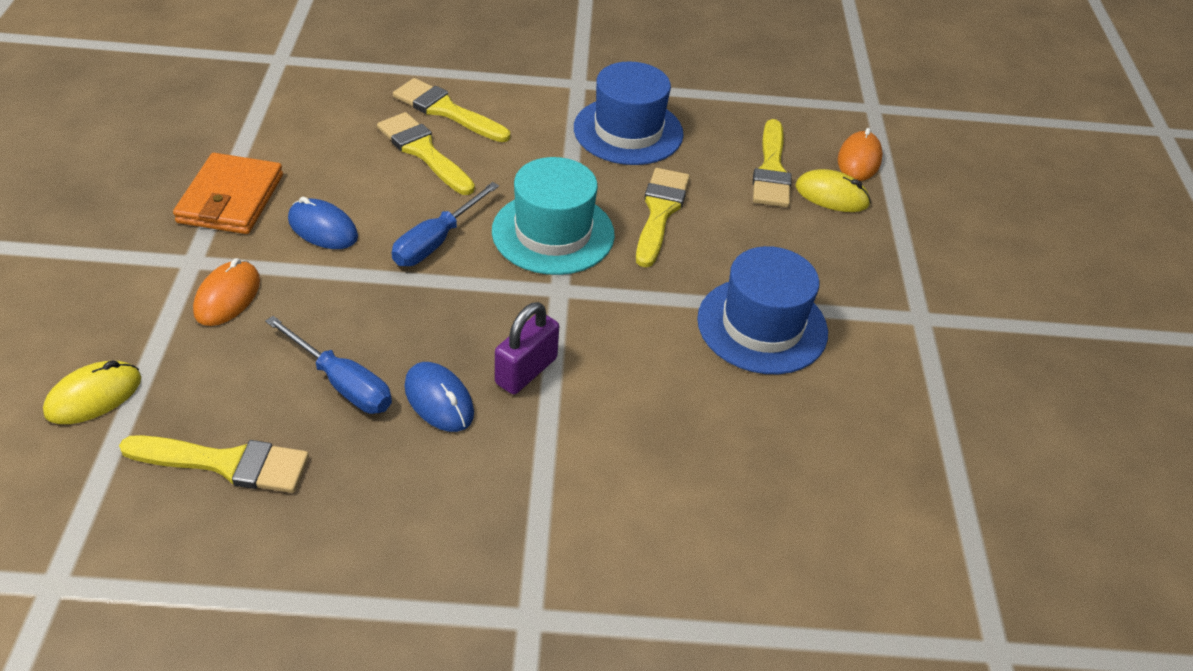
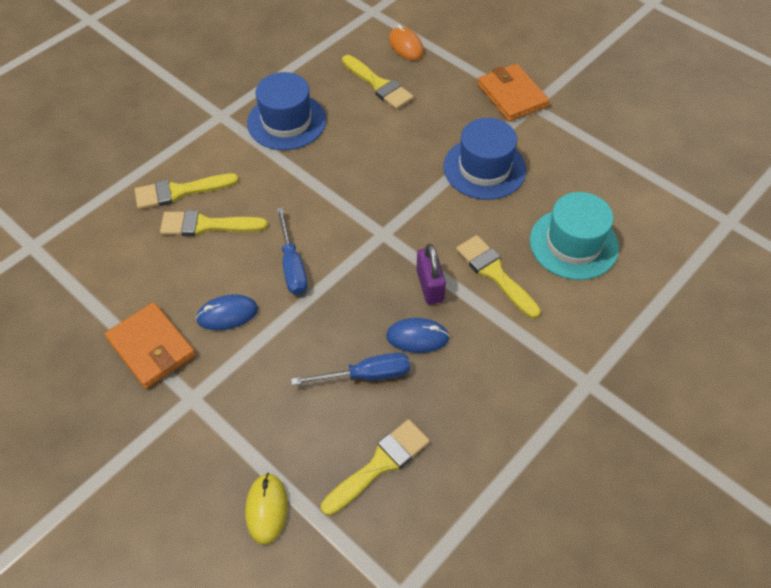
camera: 45 degrees left, 10 degrees up
(227, 297) = (242, 395): orange mouse -> none
(553, 233) = (337, 208): turquoise hat -> turquoise hat (573, 244)
(660, 212) = (365, 152): yellow brush -> yellow brush (494, 273)
(831, 195) = (421, 76): yellow mouse -> none
(911, 290) = (512, 95): none -> orange wallet

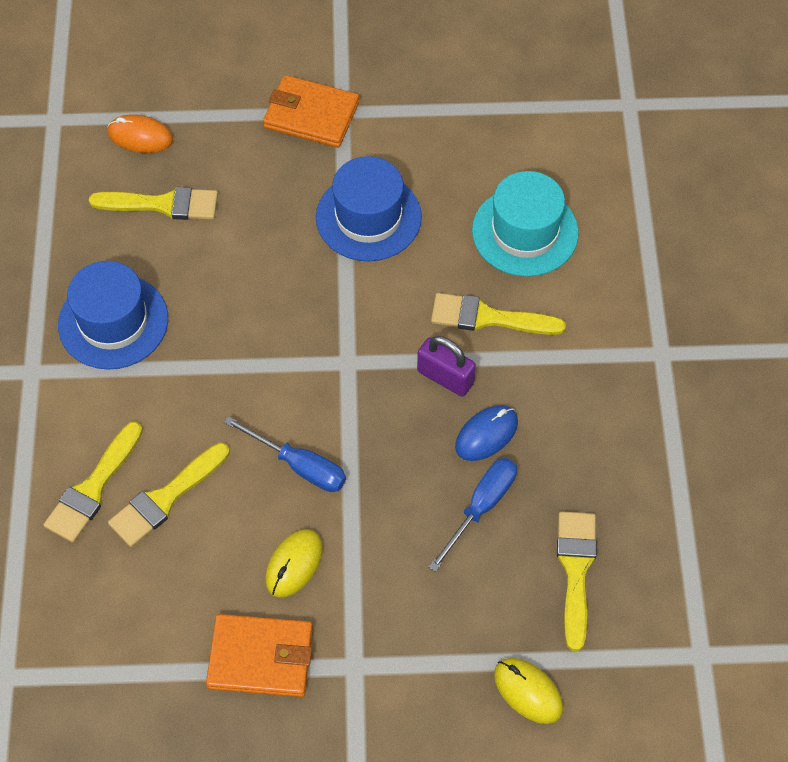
camera: 45 degrees left, 5 degrees up
(227, 314) = (294, 564): blue mouse -> yellow mouse

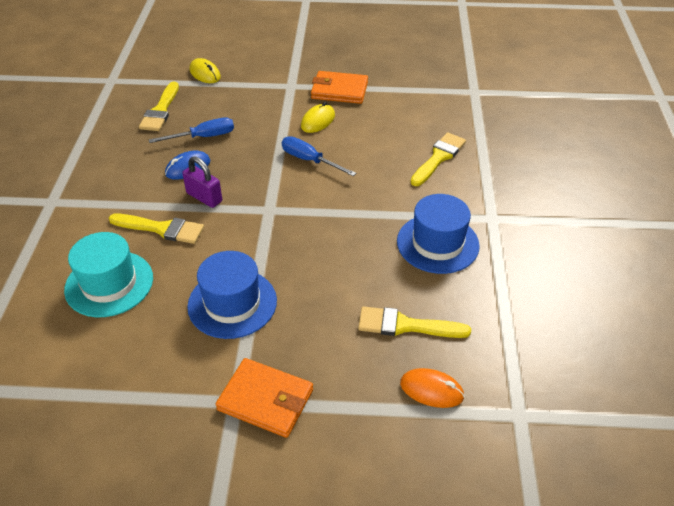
camera: 175 degrees left, 15 degrees down
(165, 498) = (393, 151): yellow brush -> none
(481, 507) = (203, 137): blue screwdriver -> blue screwdriver turned 150 degrees counterclockwise

